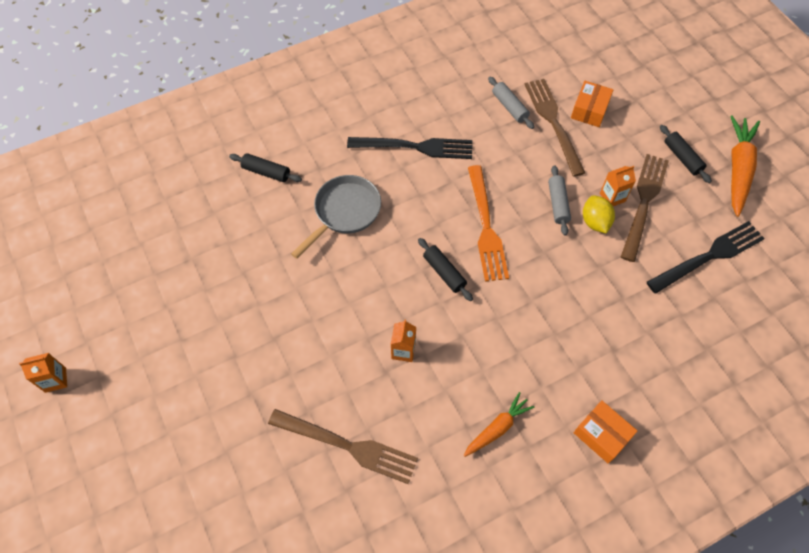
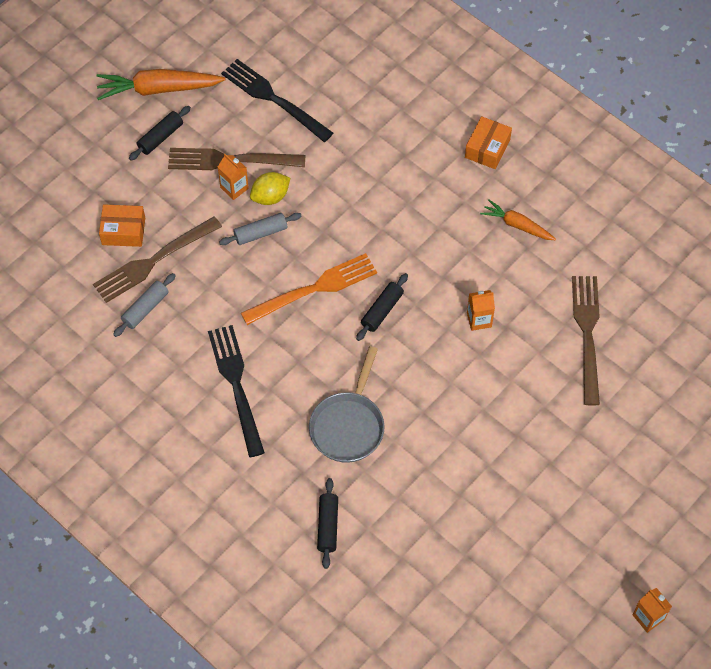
camera: 110 degrees left, 0 degrees up
(344, 212) = (348, 426): grey pan -> grey pan turned 90 degrees counterclockwise

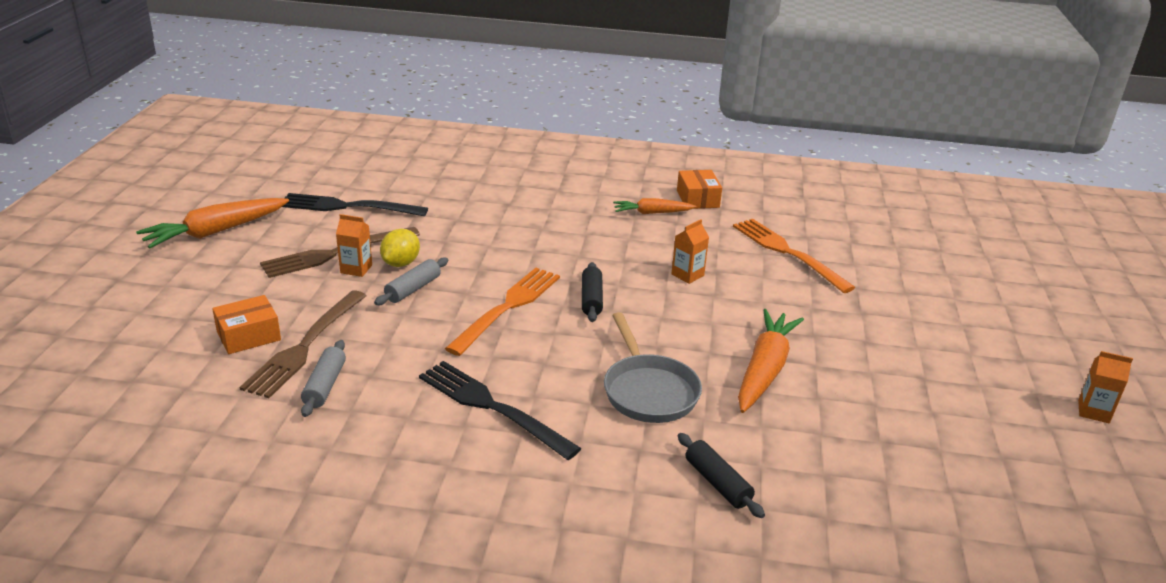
camera: 35 degrees left, 30 degrees down
(160, 137) = (243, 260): black rolling pin -> none
(446, 450) = (764, 370): none -> orange carrot
(487, 148) = (577, 182): orange box -> orange box (697, 199)
(587, 334) = (787, 253): brown fork -> orange fork

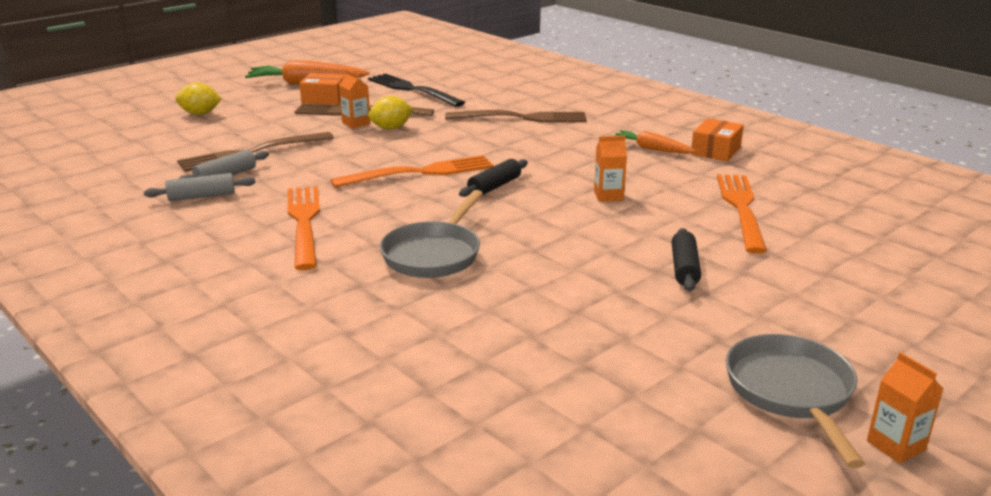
camera: 40 degrees right, 5 degrees down
(154, 315) = (200, 114): none -> yellow lemon
(248, 336) = (230, 138): orange box -> orange box (324, 99)
(413, 289) = (373, 144): grey rolling pin -> grey rolling pin (202, 196)
(492, 407) = (304, 223): black fork -> orange fork
(502, 211) = (522, 118): none -> brown fork
(717, 483) = (381, 328): black rolling pin -> black rolling pin (684, 268)
(764, 370) = (561, 276): orange carrot -> none
(1007, 400) = (791, 392): none -> grey pan

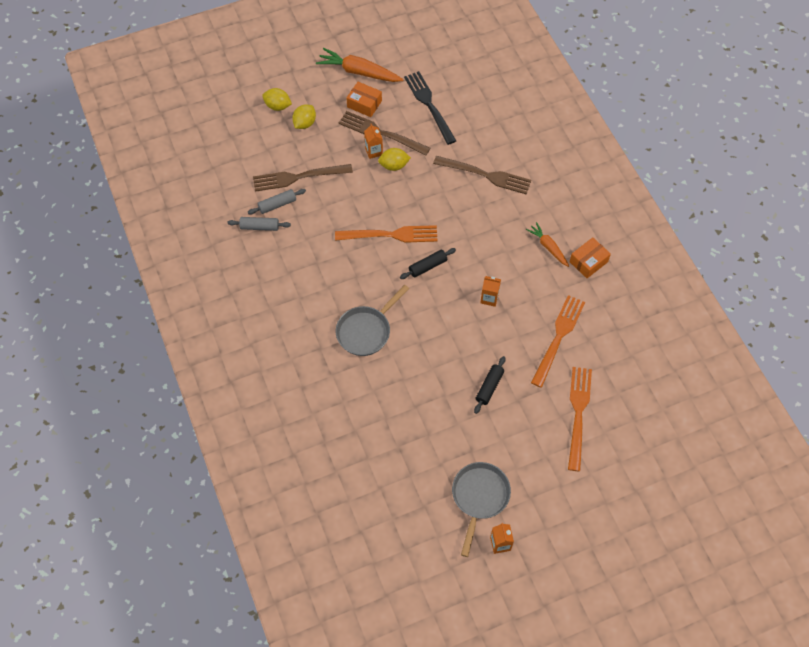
camera: 20 degrees right, 35 degrees up
(245, 119) = (305, 123): none -> yellow lemon
(304, 223) = (308, 276): orange fork -> orange fork (578, 414)

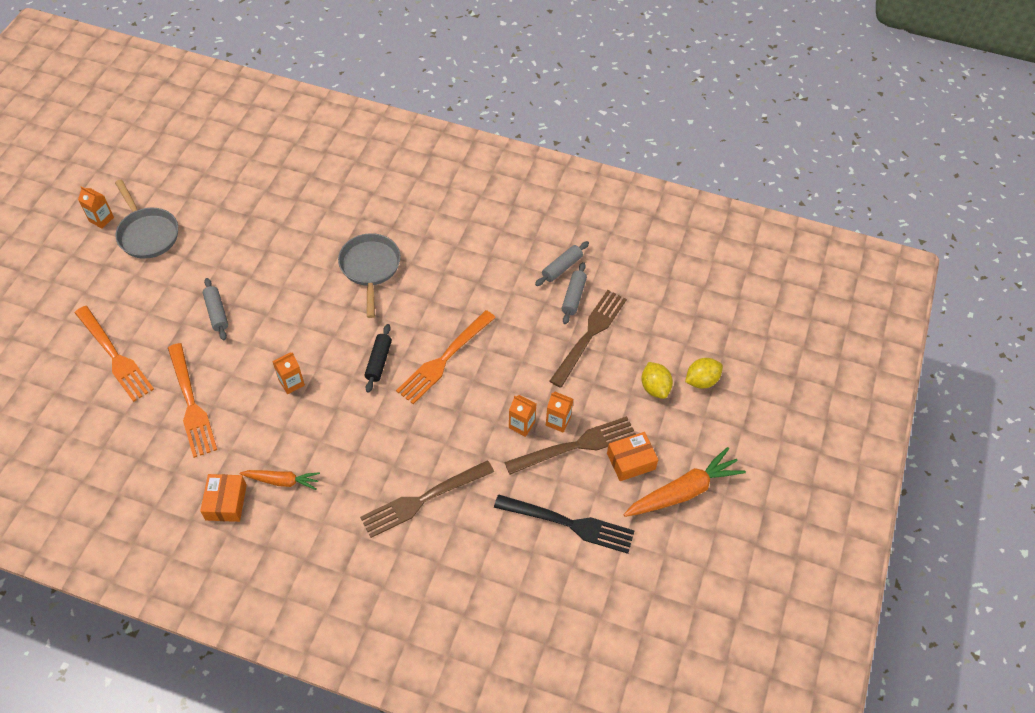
camera: 130 degrees right, 5 degrees down
(394, 166) = (521, 425): yellow lemon -> orange carton
(489, 387) = (217, 313): black rolling pin -> grey rolling pin

